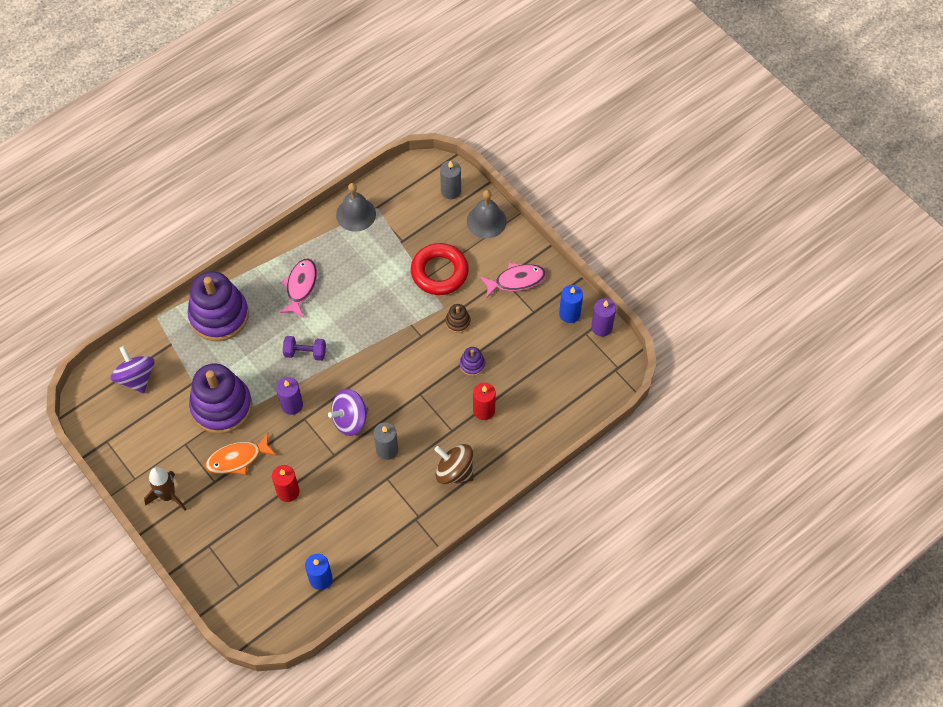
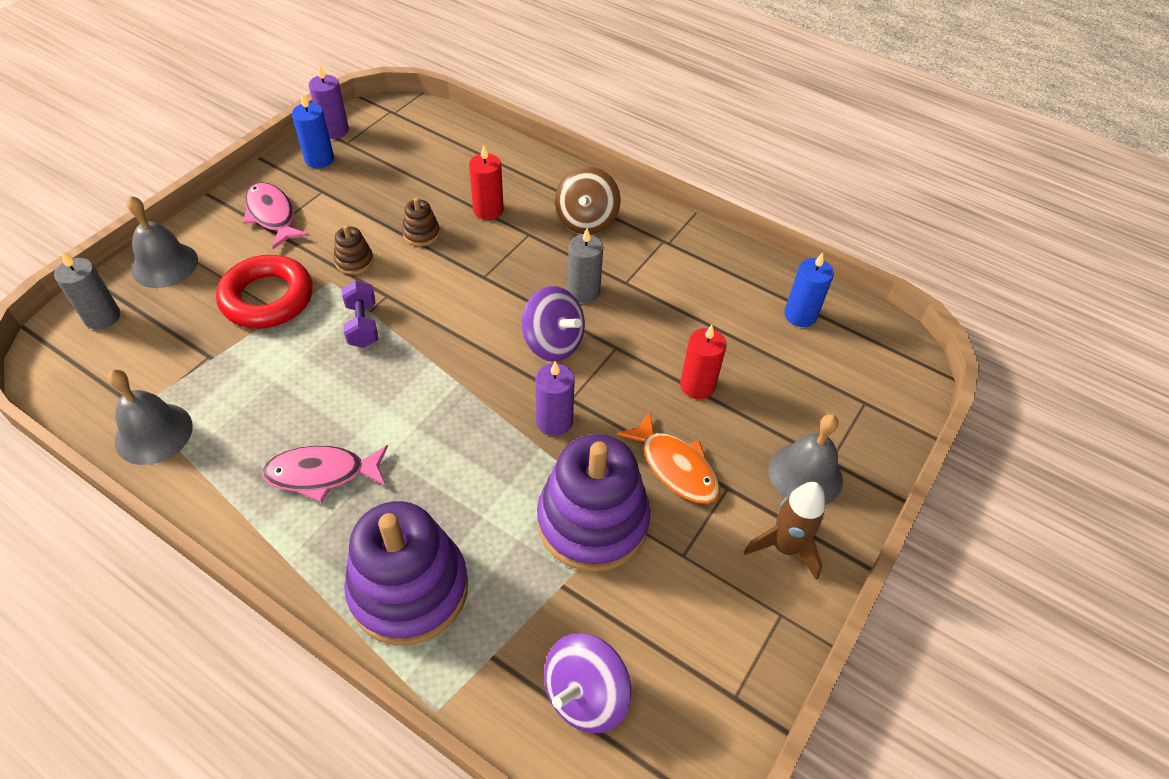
camera: 110 degrees left, 10 degrees down
(205, 527) = (805, 474): none -> grey bell
(305, 353) = (453, 430): purple dumbbell -> purple dumbbell (362, 325)
(472, 364) = (421, 234): purple stacking toy -> brown stacking toy

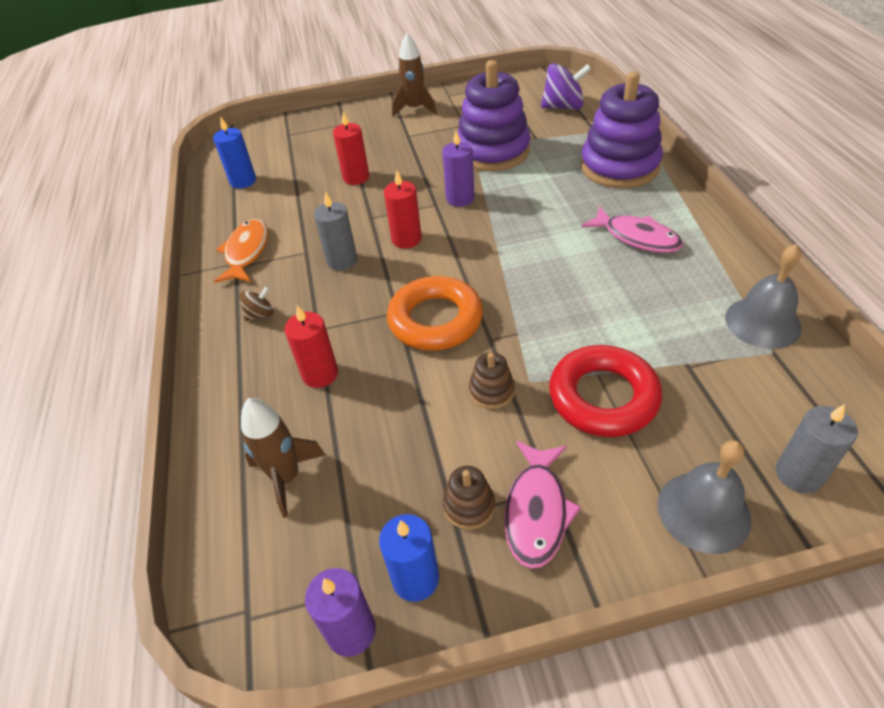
camera: 130 degrees left, 5 degrees down
(362, 325) = (532, 323): purple dumbbell -> none
(421, 234) = (404, 385): brown stacking toy -> brown stacking toy (469, 506)
(439, 158) = (287, 477): none -> brown rocket
(445, 286) = (435, 320): none -> orange ring
(553, 343) = (406, 239): purple spinning top -> red candle
(586, 220) = (260, 314): brown spinning top -> brown spinning top, size x0.53
(675, 467) = (421, 152): orange fish -> orange fish (246, 252)
(805, 474) = (364, 124): grey bell -> none

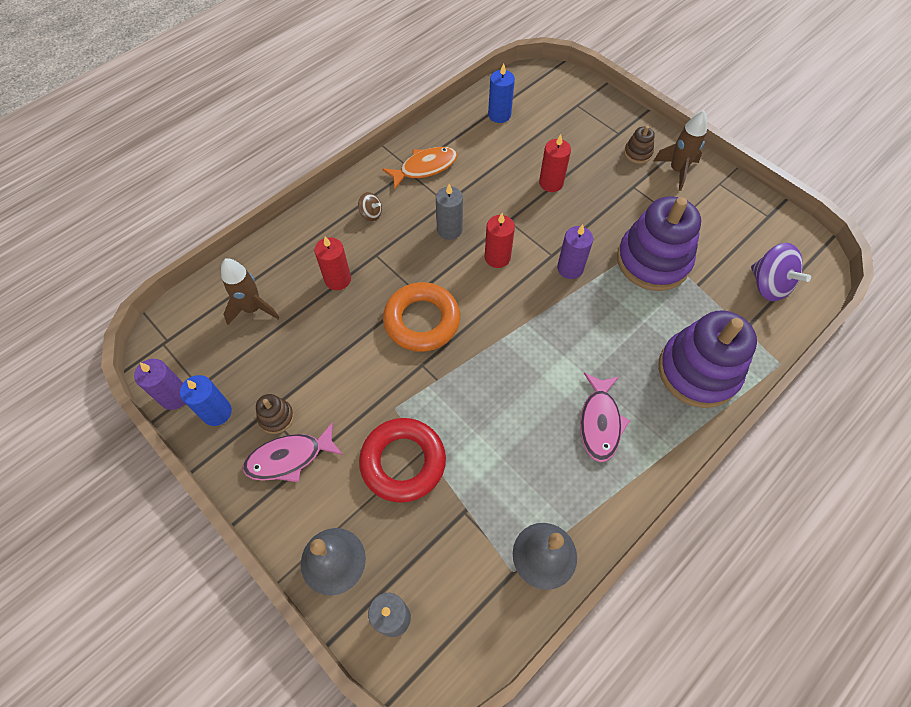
camera: 55 degrees right, 15 degrees up
(491, 391) = (373, 388): brown stacking toy -> brown stacking toy (637, 153)

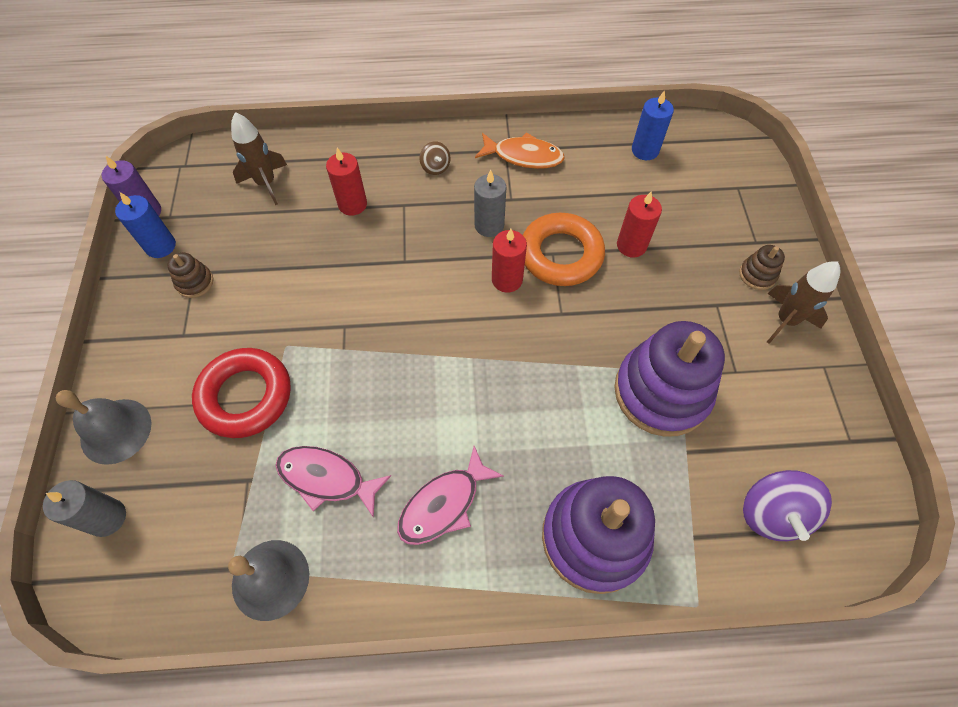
camera: 40 degrees right, 0 degrees up
(289, 458) = (171, 322): pink fish -> pink fish (326, 478)
(422, 321) = (383, 288): orange ring -> orange ring (561, 254)
(570, 268) = (566, 338): purple candle -> none

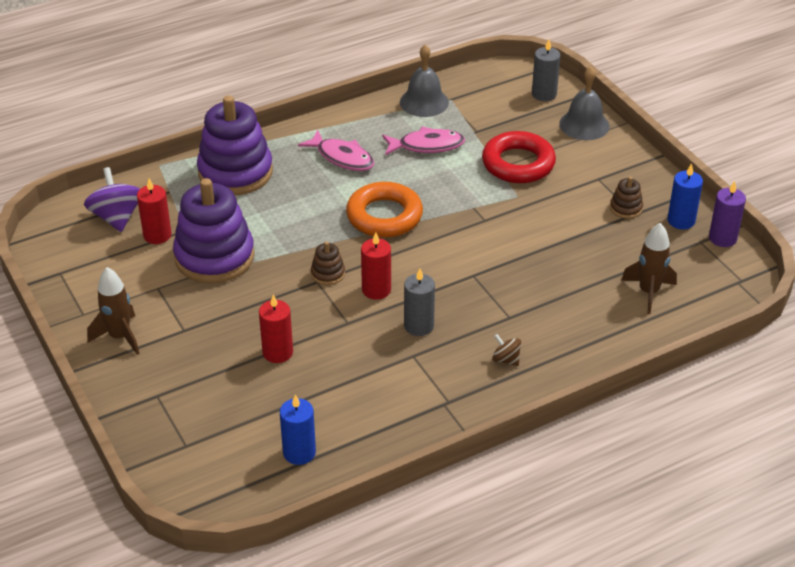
camera: 155 degrees right, 20 degrees down
(352, 204) = (555, 302): red candle -> red candle (157, 235)
(444, 504) = (342, 157): pink fish -> pink fish turned 105 degrees clockwise
(524, 156) = (425, 401): orange fish -> none
(561, 254) = (339, 324): orange ring -> orange ring (384, 216)
(757, 275) = (151, 366): brown stacking toy -> brown stacking toy (328, 274)

